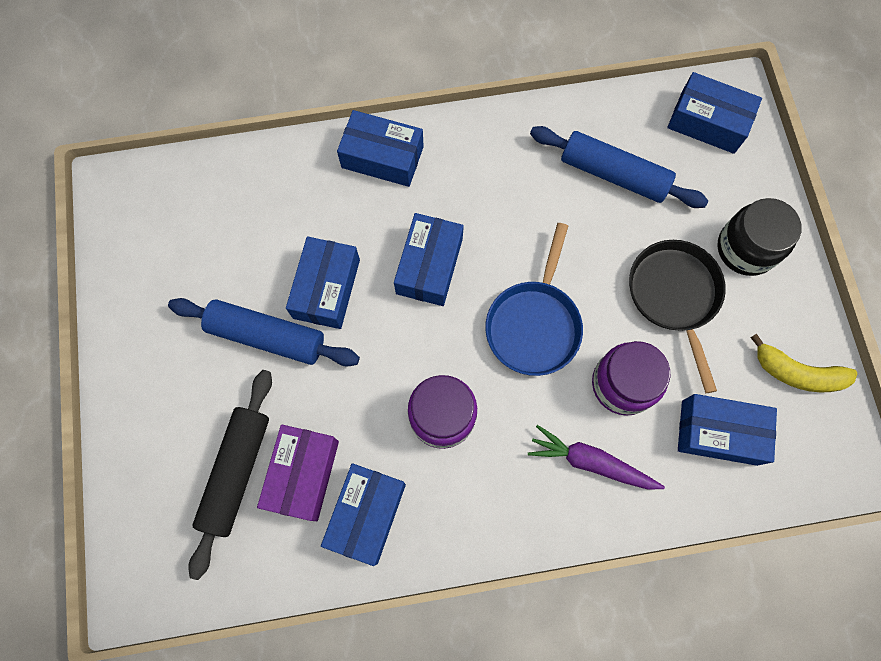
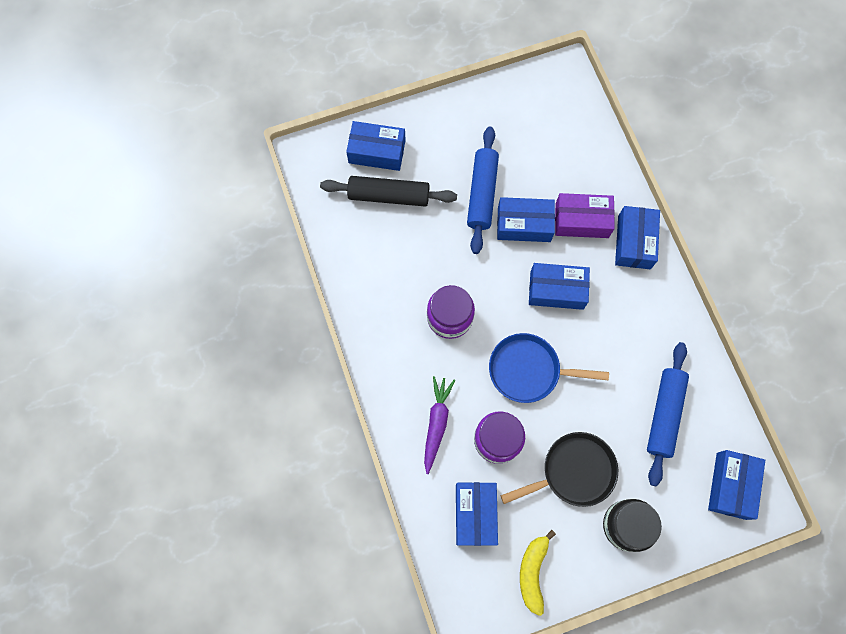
camera: 80 degrees right, 0 degrees up
(303, 474) = (394, 236): purple box -> purple box (581, 220)
(366, 514) = (376, 280): blue box -> blue box (377, 152)

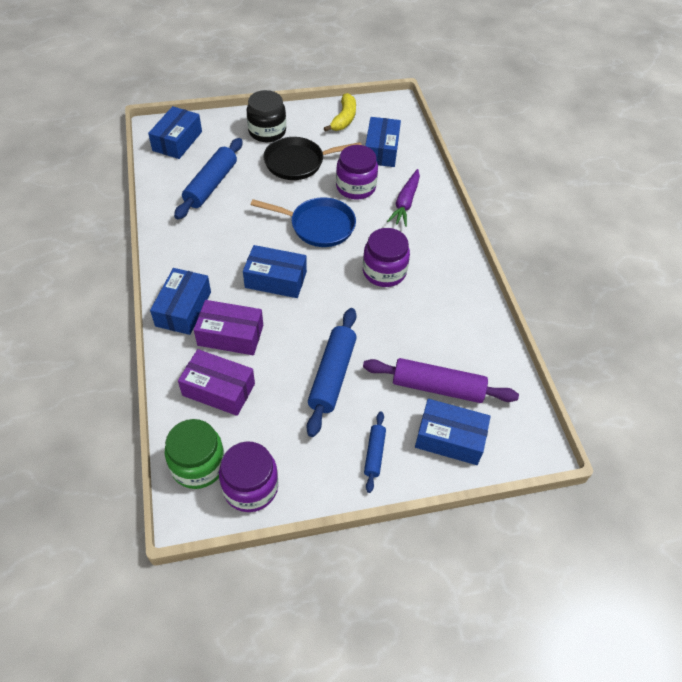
camera: 175 degrees left, 20 degrees down
(389, 195) = (437, 387): black rolling pin -> purple rolling pin
(436, 130) = (374, 454): none -> blue rolling pin
(524, 224) = (293, 339): blue box -> none
(527, 93) = (250, 487): none -> purple jar
(571, 103) = (198, 465): none -> green jar
(575, 167) = (218, 389): none -> purple box

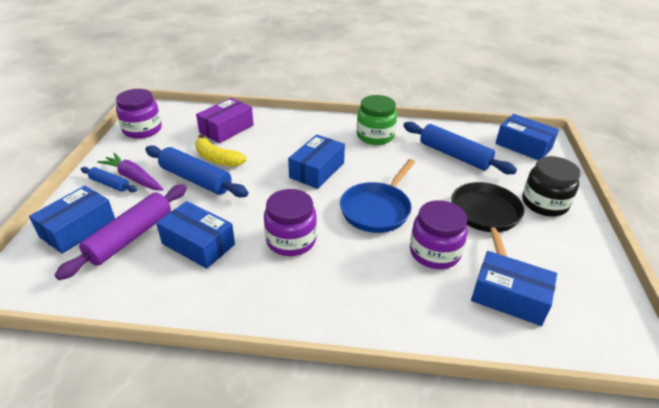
camera: 110 degrees right, 15 degrees down
(183, 309) = (310, 125): blue box -> blue box (198, 244)
(198, 465) = (177, 115): green jar -> green jar (375, 136)
(230, 335) = (271, 140): purple box -> none
(344, 119) = (581, 276): yellow banana -> yellow banana (217, 159)
(405, 203) = (396, 291): purple carrot -> purple carrot (133, 178)

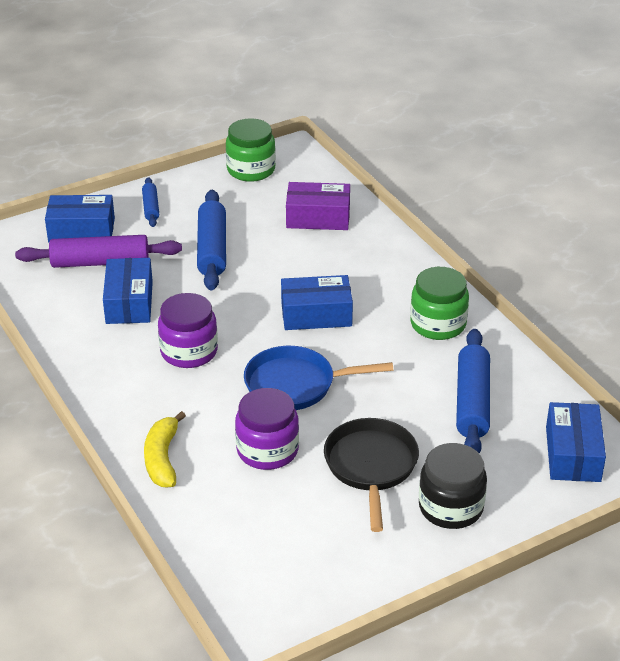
camera: 55 degrees right, 0 degrees up
(133, 178) = (173, 214): purple carrot -> none
(142, 130) = (251, 170): purple jar -> green jar
(217, 159) = (259, 242): yellow banana -> yellow banana (162, 459)
(485, 216) = (371, 467): black pan -> black pan turned 60 degrees counterclockwise
(509, 297) = (251, 523): blue box -> none

